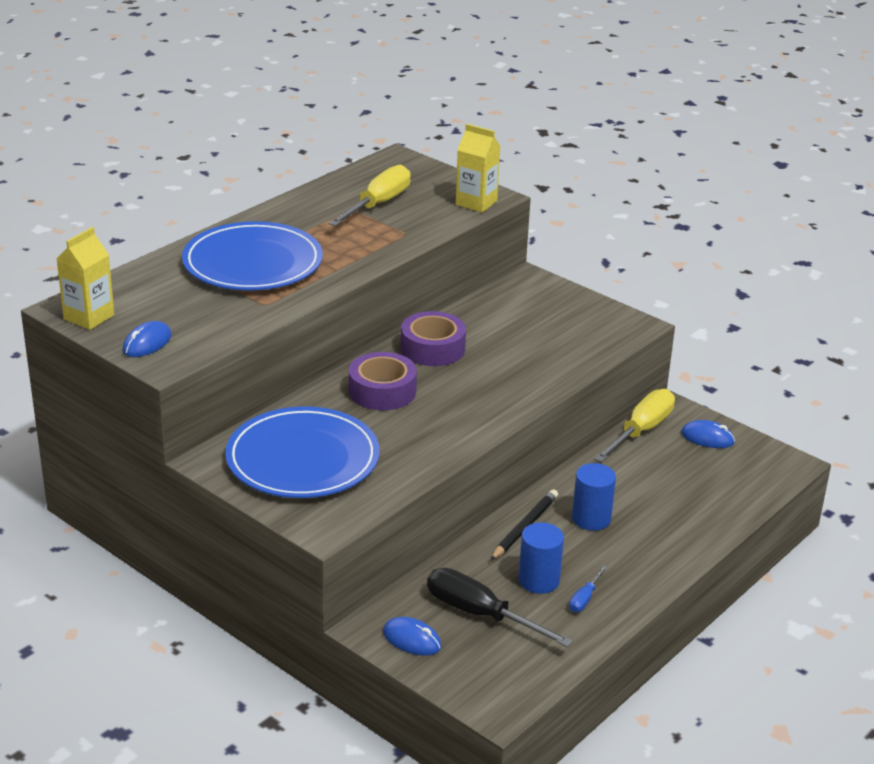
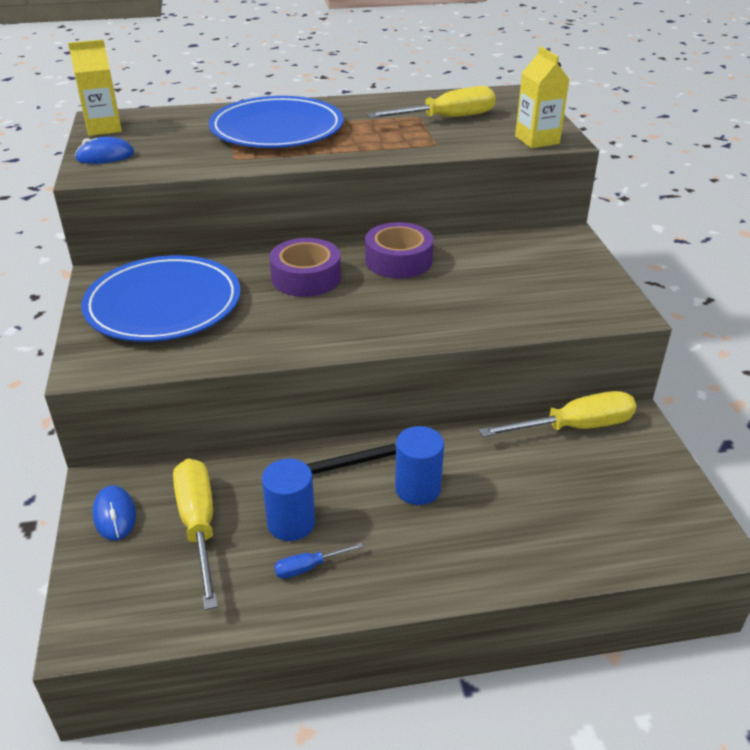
camera: 40 degrees right, 5 degrees up
(480, 614) = (199, 526): black screwdriver -> yellow screwdriver
(707, 438) = (641, 467): blue mouse -> none

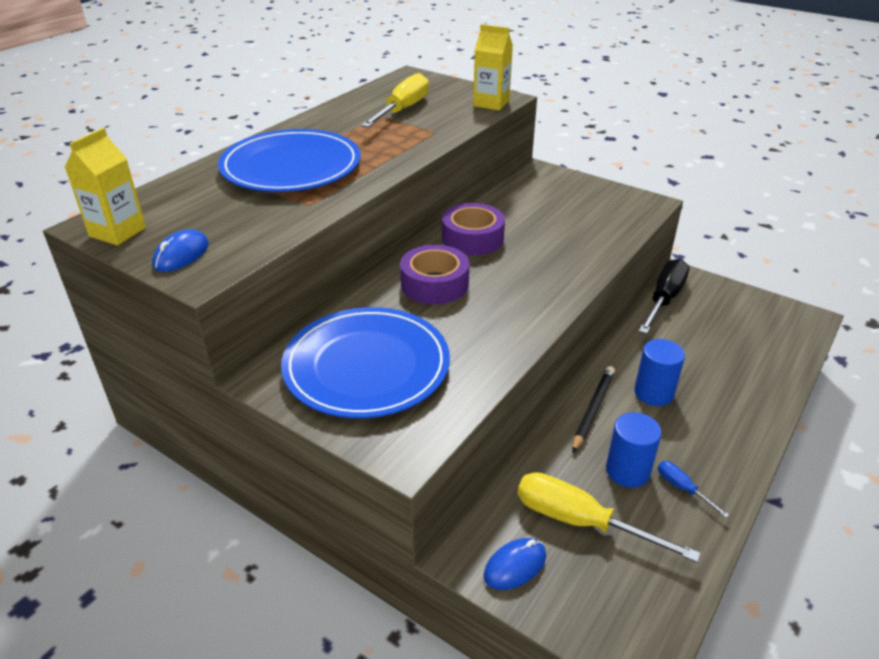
camera: 45 degrees left, 0 degrees up
(115, 515) = (515, 566): blue mouse -> blue mouse turned 60 degrees counterclockwise
(308, 567) = (682, 488): blue screwdriver -> blue screwdriver turned 120 degrees clockwise
(574, 427) = (664, 299): yellow screwdriver -> black screwdriver

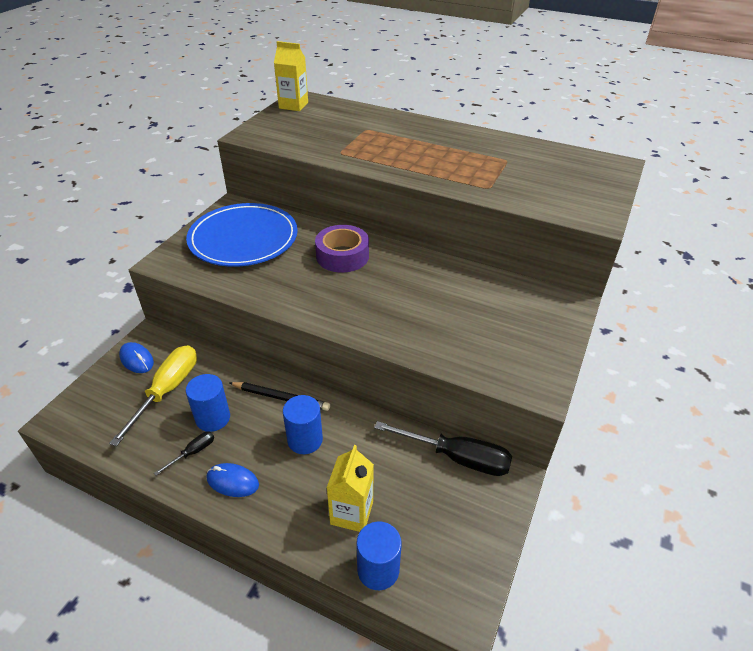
camera: 80 degrees right, 5 degrees up
(181, 255) = (270, 126): blue mouse -> blue mouse (232, 482)
(291, 167) = (394, 139): blue plate -> none
(402, 110) = (526, 169): yellow screwdriver -> none
(472, 238) = (416, 269): purple tape -> none
(491, 103) = (576, 212): yellow carton -> yellow carton (351, 513)
(682, 488) = (193, 452): blue screwdriver -> black screwdriver
(788, 357) = (378, 569): none -> blue cylinder

